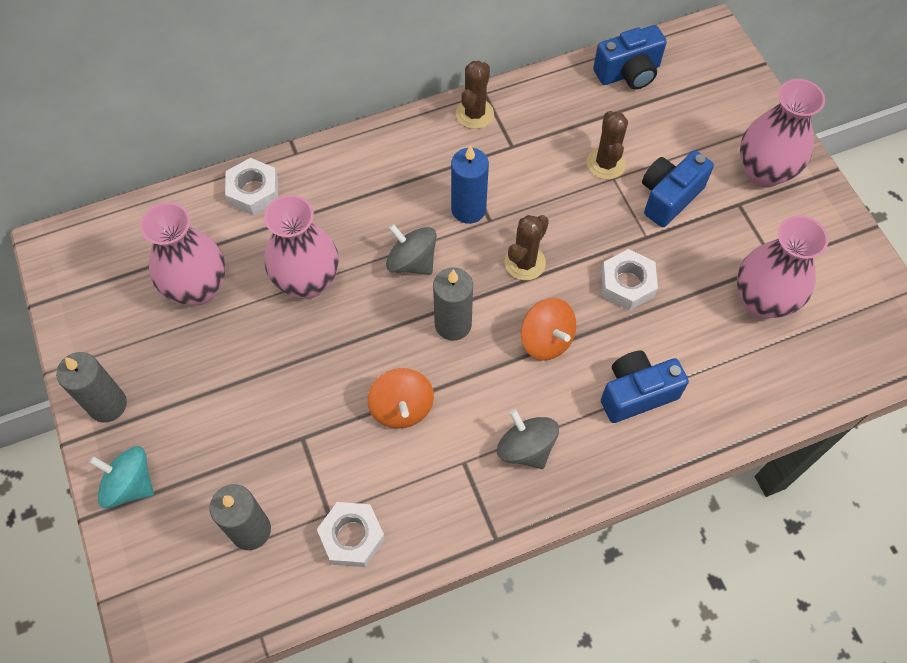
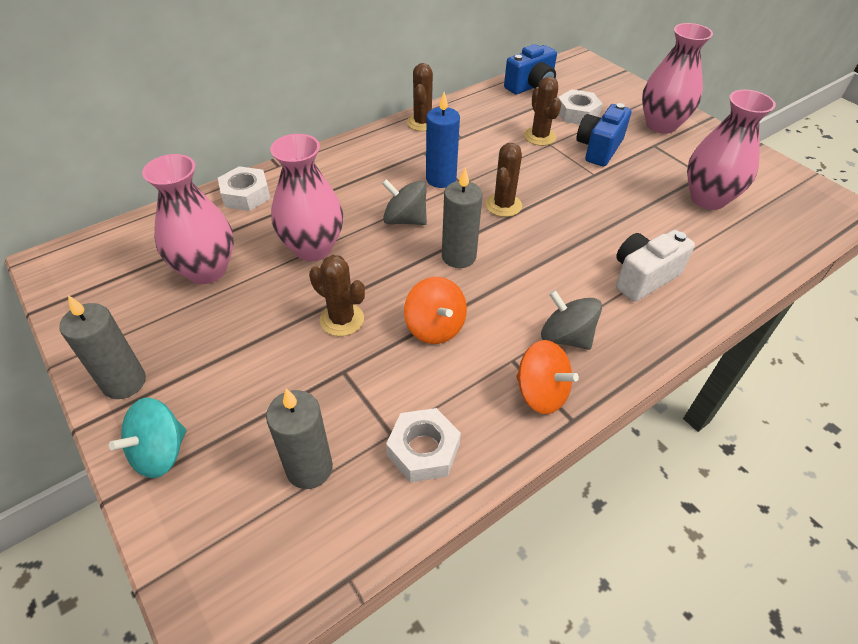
camera: 15 degrees left, 15 degrees down
(130, 484) = (160, 452): turquoise spinning top -> turquoise spinning top turned 60 degrees counterclockwise
(315, 378) = (342, 319): none -> brown cactus
(546, 340) = (546, 253): orange spinning top -> orange spinning top (541, 393)
(627, 284) = (595, 205): white nut -> white nut (577, 113)
(636, 393) = (643, 277): blue camera -> white camera

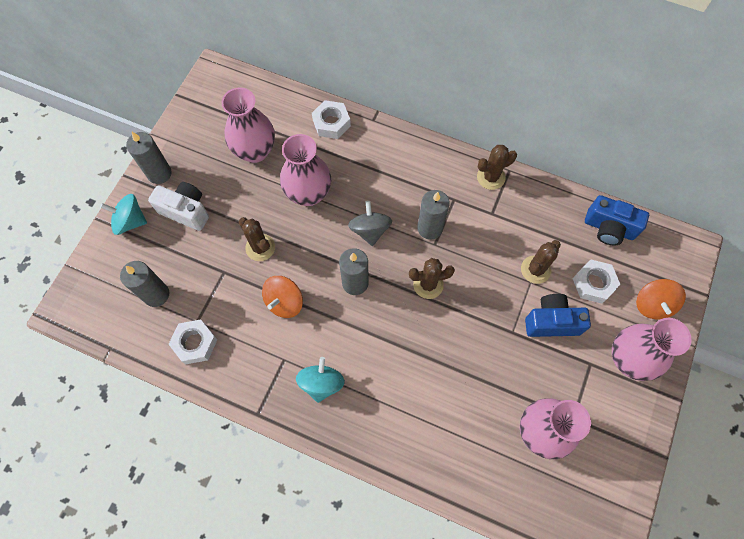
camera: 60 degrees right, 20 degrees up
(342, 319) = (260, 247): brown cactus -> brown cactus turned 45 degrees counterclockwise
(441, 179) = (430, 228): blue candle -> grey candle
(541, 393) = (267, 387): orange spinning top -> orange spinning top (652, 304)
(566, 337) = (321, 383): grey spinning top -> turquoise spinning top
(643, 277) = (410, 412): white camera -> white camera (186, 211)

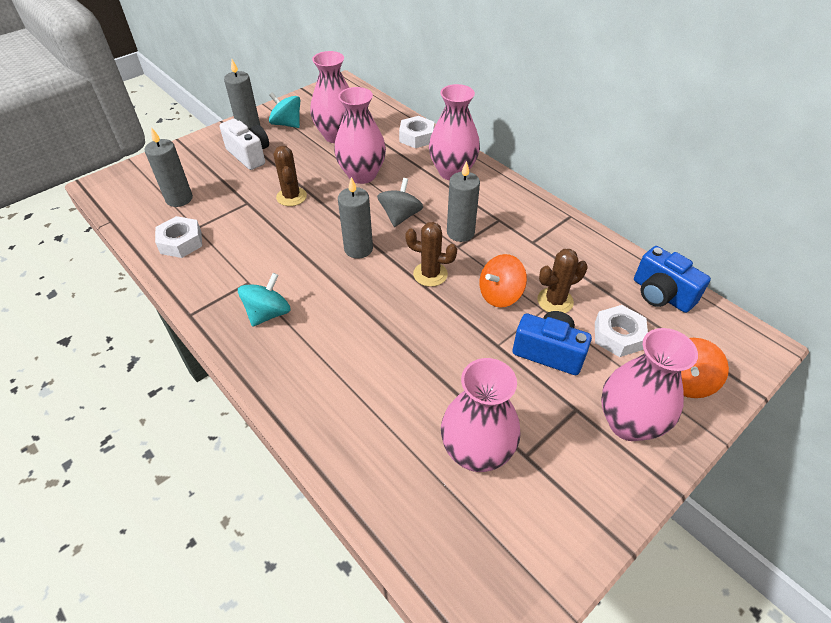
camera: 25 degrees right, 20 degrees down
(130, 221) = (200, 148): turquoise spinning top -> turquoise spinning top (287, 124)
(284, 302) = (282, 240): orange spinning top -> orange spinning top (500, 295)
(387, 157) = (452, 172): none -> pink vase
(491, 177) = (547, 215): brown cactus -> none

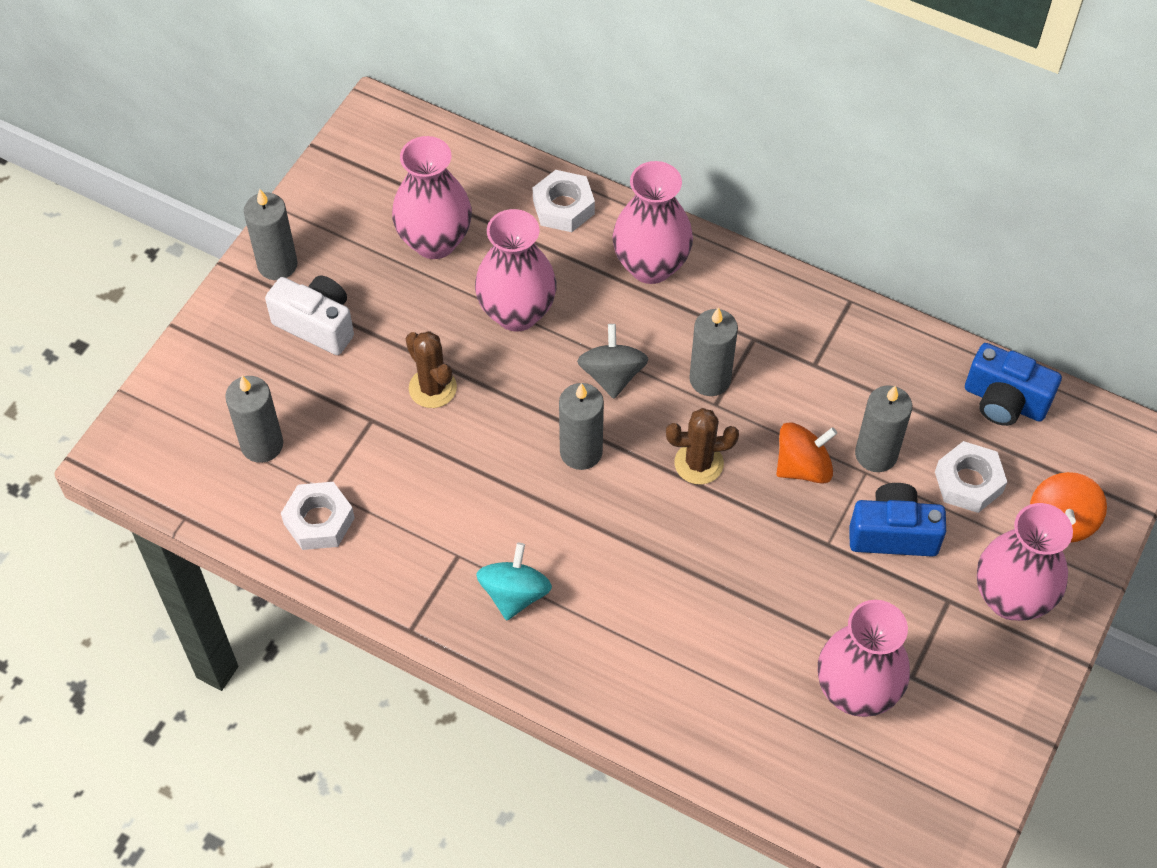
camera: 20 degrees left, 10 degrees up
(287, 124) = (338, 238): turquoise spinning top -> none
(500, 295) = (803, 467): orange spinning top -> orange spinning top turned 150 degrees counterclockwise
(555, 301) = (876, 454): brown cactus -> grey candle

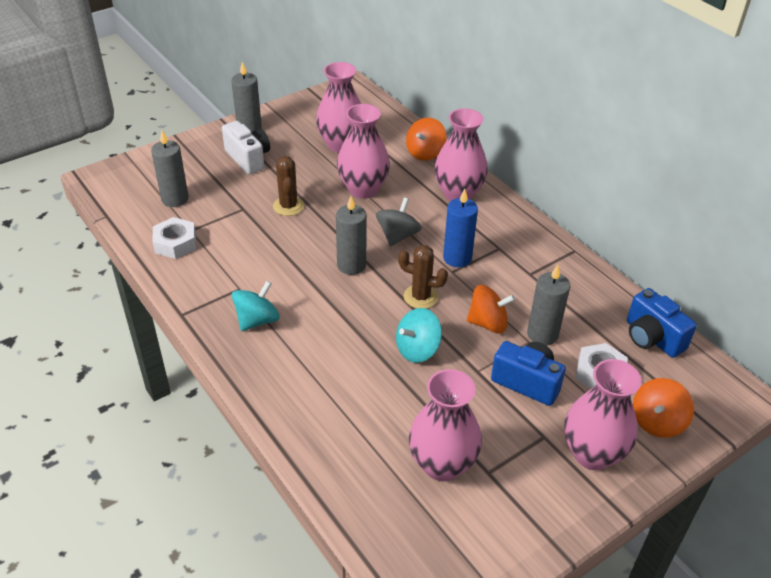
camera: 25 degrees right, 15 degrees down
(563, 207) = (425, 153): white nut -> orange spinning top
(710, 379) = (457, 258): grey candle -> blue candle
(740, 546) = (417, 349): none -> turquoise spinning top

